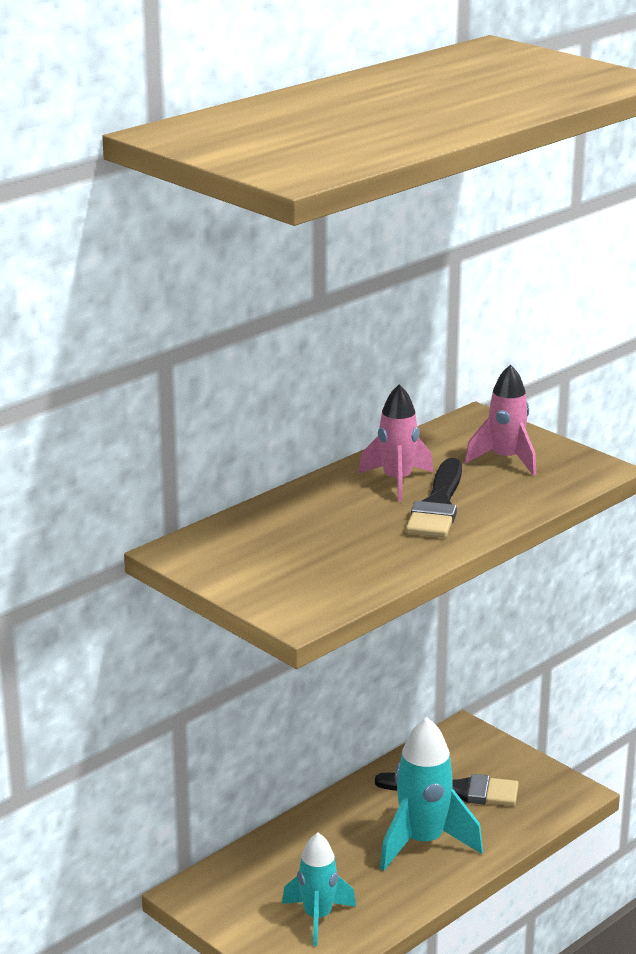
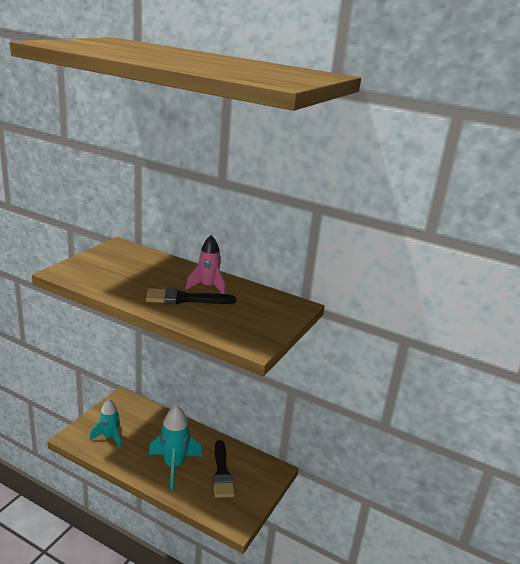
camera: 70 degrees right, 0 degrees up
(505, 460) = (250, 316): pink rocket -> none

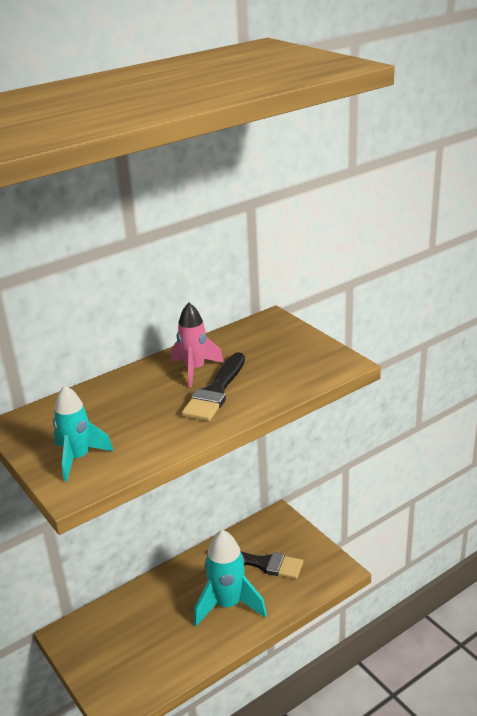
camera: 60 degrees left, 5 degrees up
(109, 437) = (140, 663): turquoise rocket -> turquoise rocket (78, 458)

